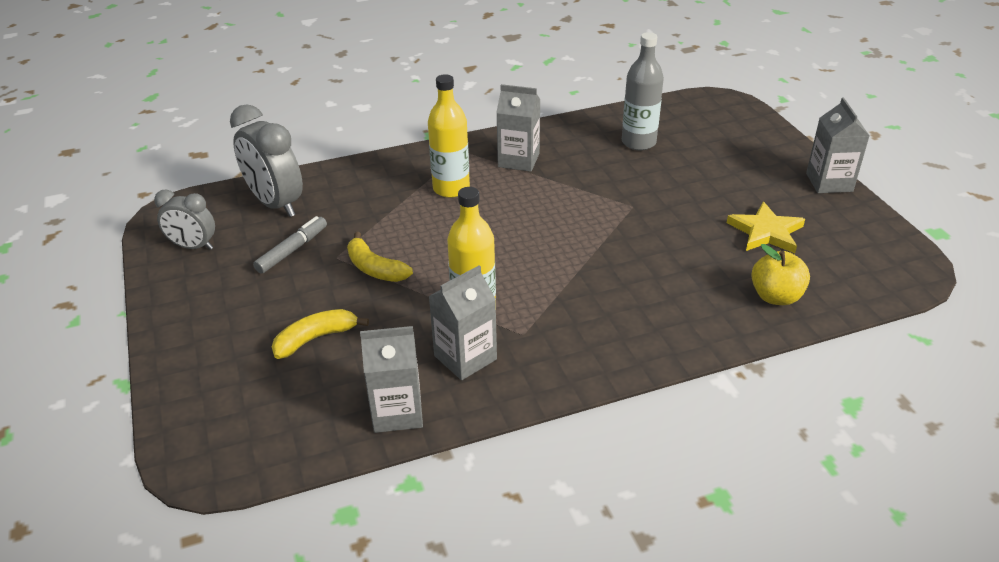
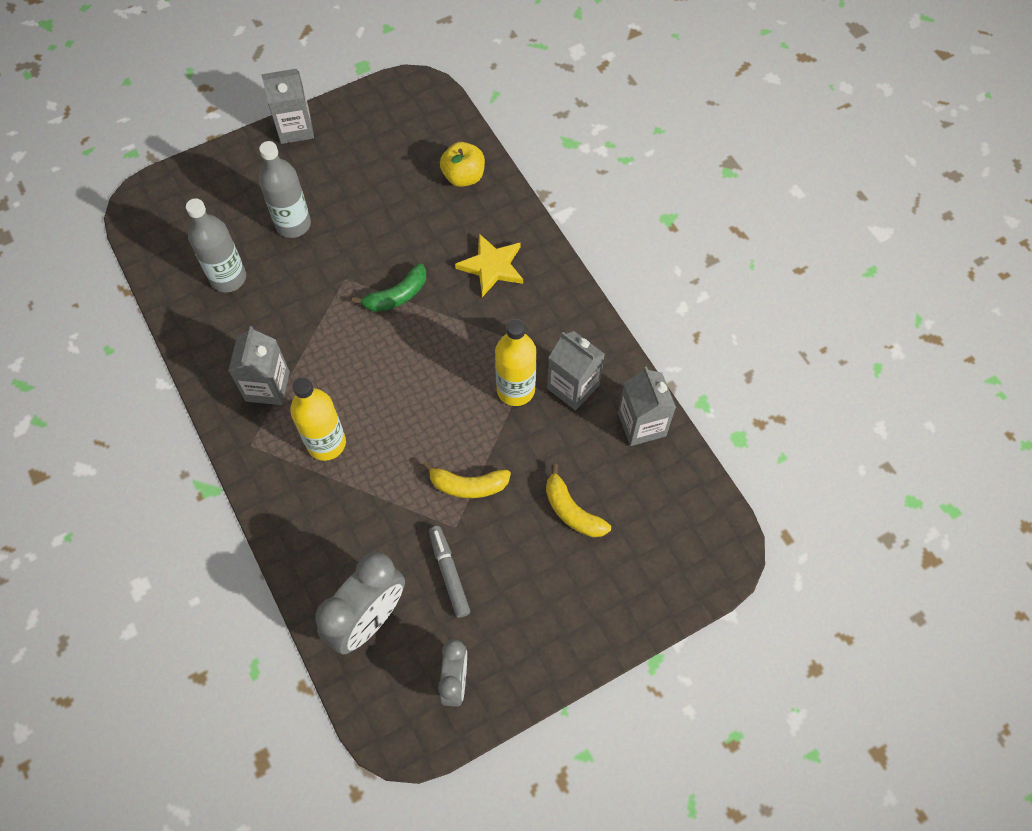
camera: 100 degrees left, 25 degrees up
(292, 250) = (449, 573): grey marker -> grey marker turned 45 degrees clockwise
(375, 268) = (468, 485): yellow banana -> yellow banana turned 60 degrees clockwise
(608, 237) = (397, 296): none -> green banana
(701, 178) = (293, 224): none -> grey bottle
(766, 232) = (376, 178): yellow star -> yellow star (492, 266)

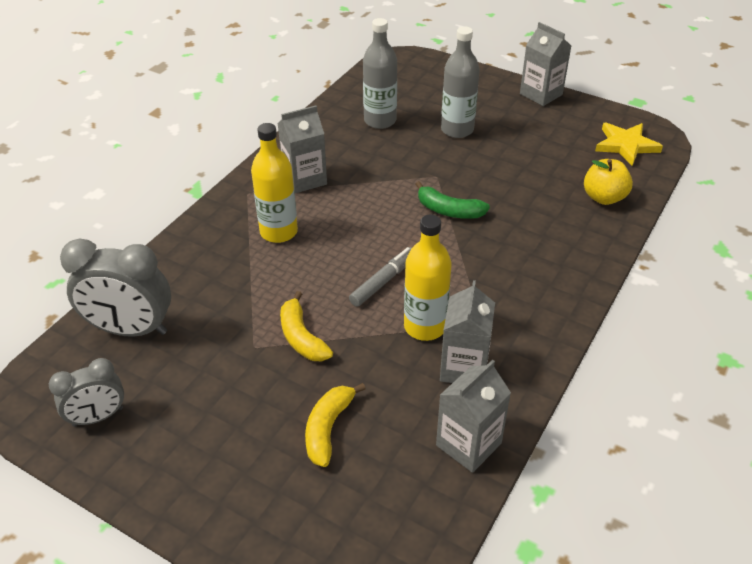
camera: 60 degrees right, 20 degrees down
(449, 573) = (205, 363): grey marker -> grey marker (383, 281)
(492, 266) = (535, 254): yellow star -> yellow star (626, 145)

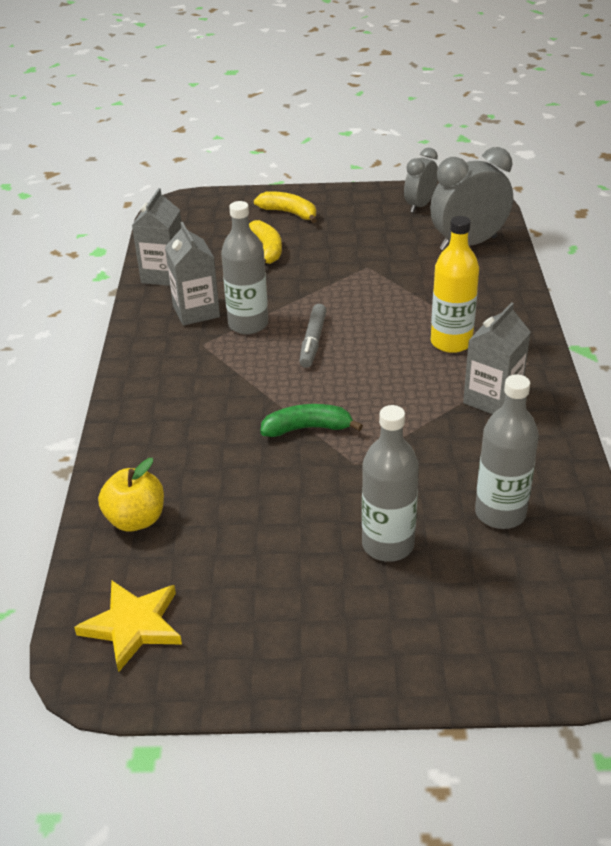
camera: 150 degrees right, 5 degrees down
(301, 337) = (339, 283): yellow banana -> yellow banana (289, 213)
(425, 326) = (248, 324): yellow bottle -> grey bottle
(541, 94) = (315, 682): grey carton -> none

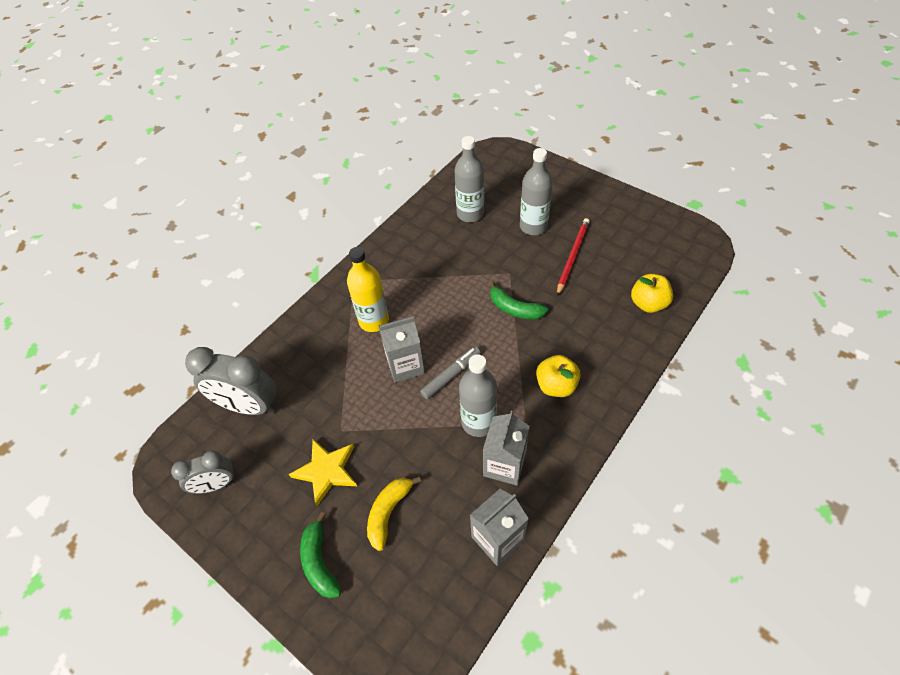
camera: 140 degrees left, 15 degrees up
(133, 626) = (676, 250): yellow star -> yellow star (326, 471)
(193, 384) = (556, 385): none -> yellow apple
(289, 213) = (319, 562): yellow banana -> green banana
(289, 530) = (572, 256): none -> red pencil
(492, 399) = (401, 270): grey carton -> grey carton (405, 365)

